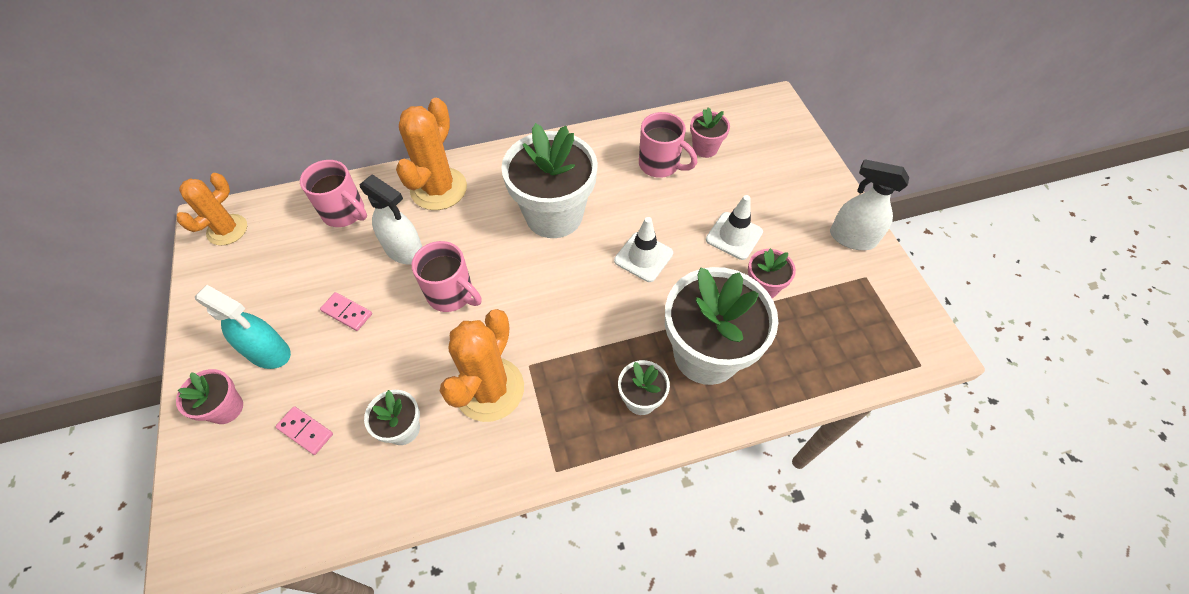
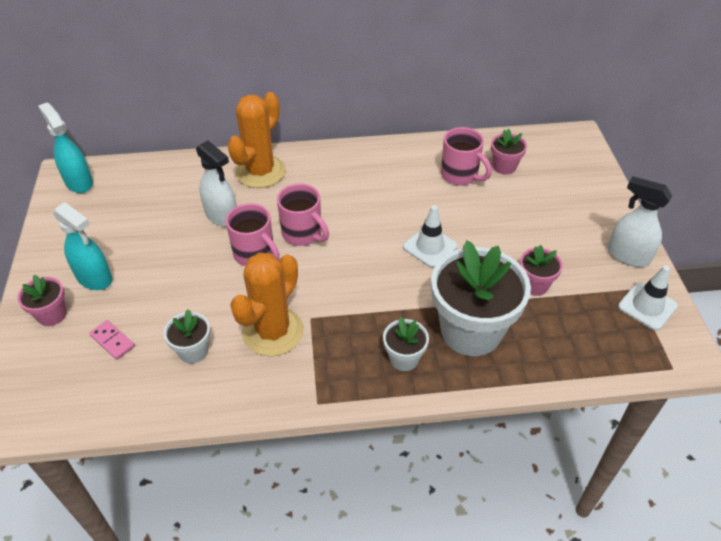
camera: 10 degrees right, 10 degrees down
(227, 230) = (79, 182): orange cactus -> turquoise spray bottle
(345, 213) = (177, 181): pink mug -> pink mug (303, 234)
(347, 312) = (164, 257): pink domino -> none
(554, 215) = (356, 204): white flower pot -> none
(734, 236) = (516, 240): white traffic cone -> white traffic cone (647, 306)

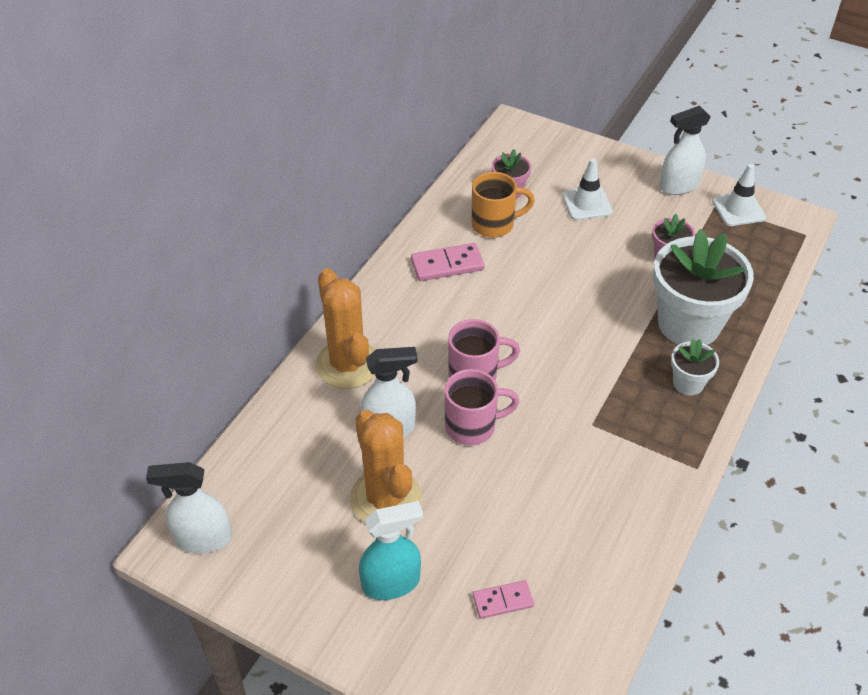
camera: 55 degrees left, 0 degrees up
(52, 315) = (418, 645): pink flower pot -> none
(79, 182) = (202, 538): turquoise spray bottle -> white spray bottle
(193, 351) = (568, 535): white flower pot -> none
(273, 332) = (589, 460): orange cactus -> orange cactus (386, 498)
(395, 172) = (447, 265): none -> pink domino
(430, 246) = (569, 295): white traffic cone -> white traffic cone (587, 204)
(460, 175) = (494, 225): pink mug -> orange mug

